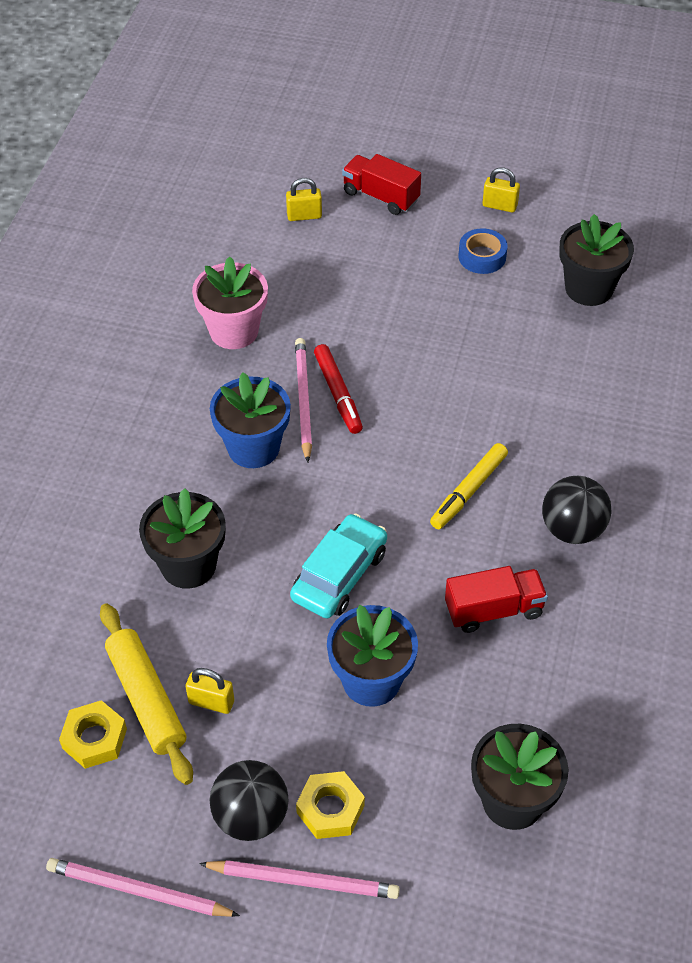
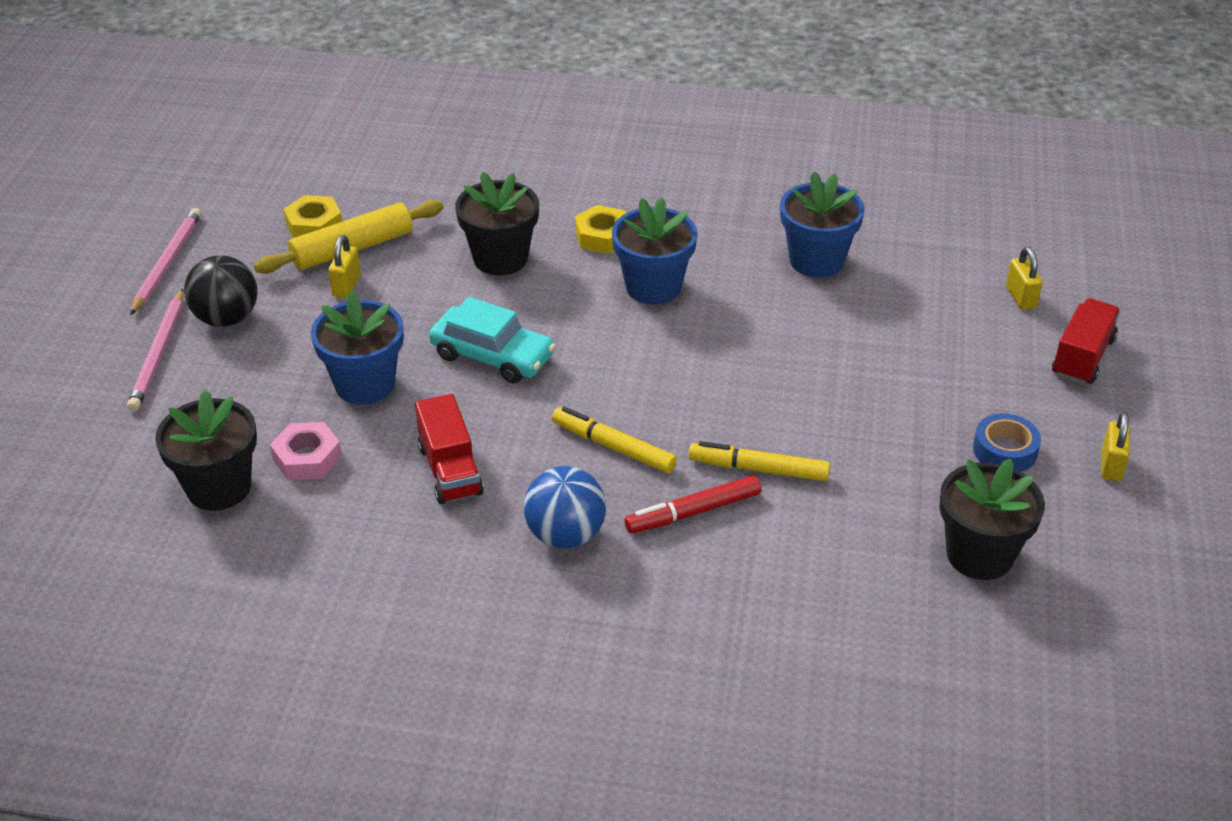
camera: 85 degrees right, 10 degrees down
(234, 331) = (816, 260): pink flower pot -> blue flower pot
(303, 400) = (726, 316): pink pencil -> none
(330, 809) = (227, 365): yellow nut -> yellow nut (602, 236)
(338, 394) = (740, 340): red marker -> red marker (693, 512)
(474, 726) = (307, 458): none -> pink nut
(498, 399) = (758, 469): none -> yellow marker
(572, 529) = (565, 535): black ball -> blue ball

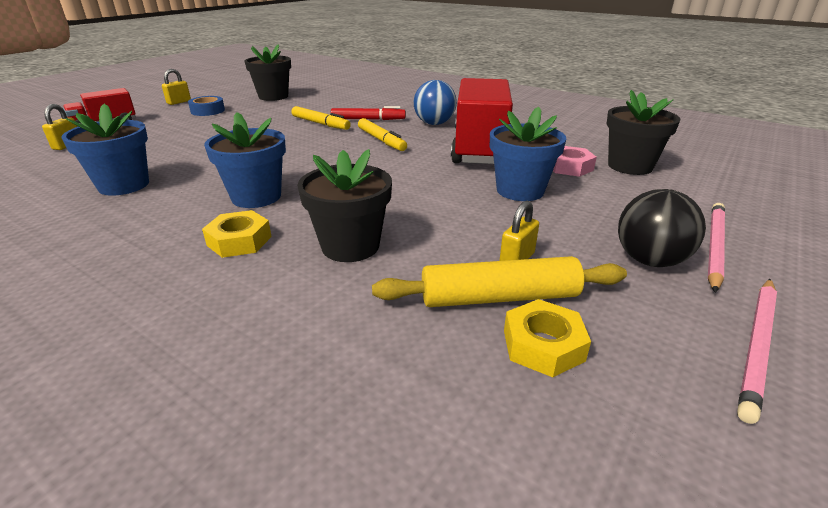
camera: 155 degrees left, 10 degrees down
(450, 470) = (479, 148): red truck -> red truck, size x1.86
(492, 356) = (416, 186): turquoise car -> none

